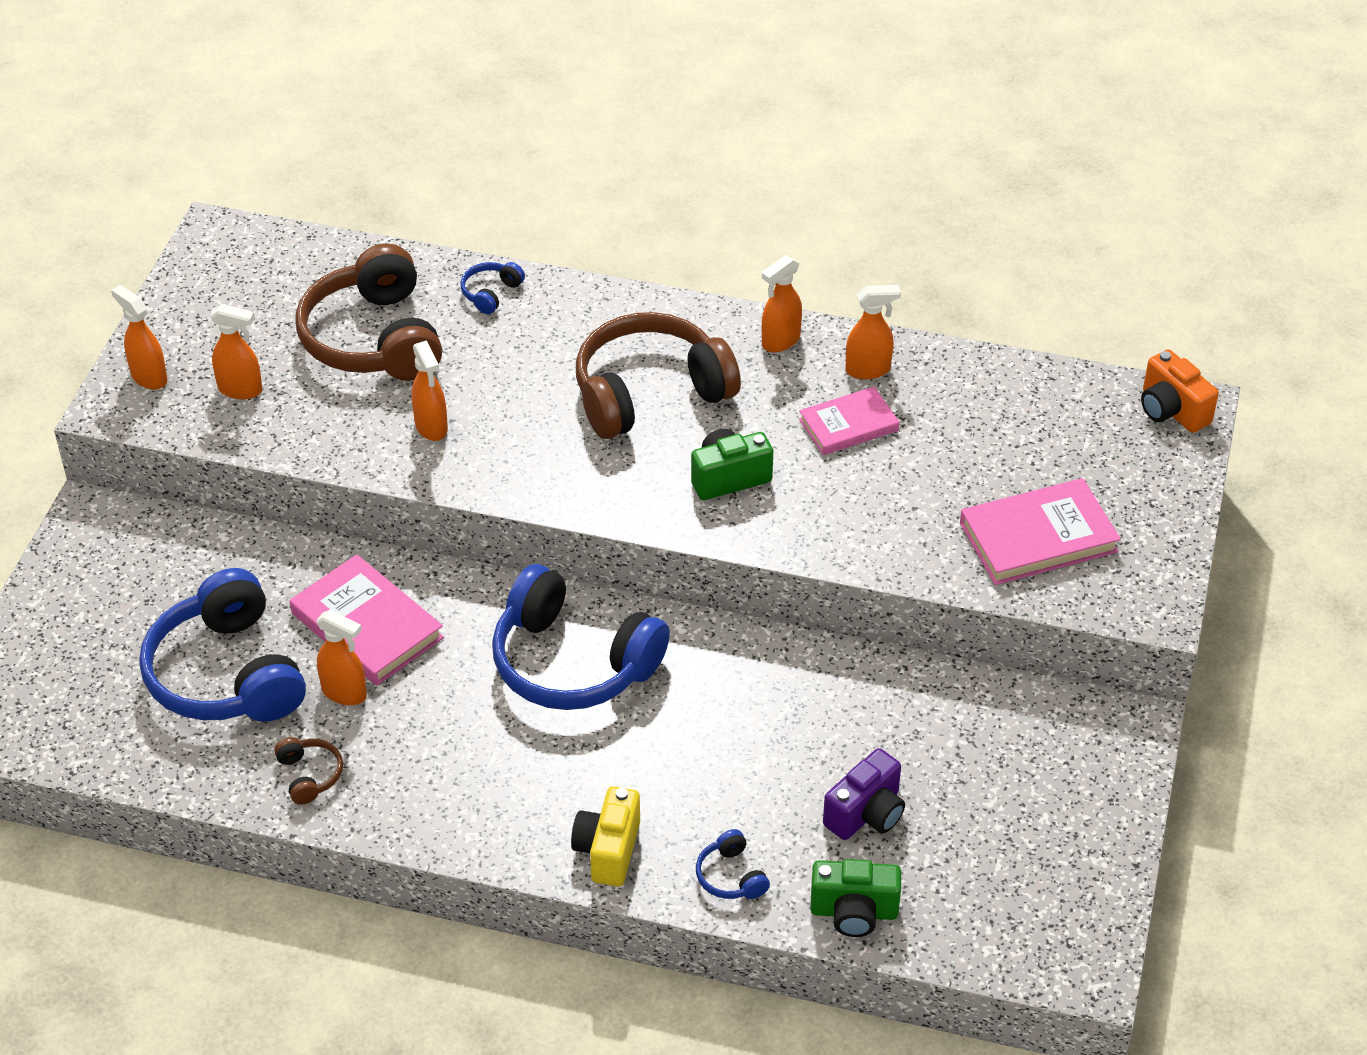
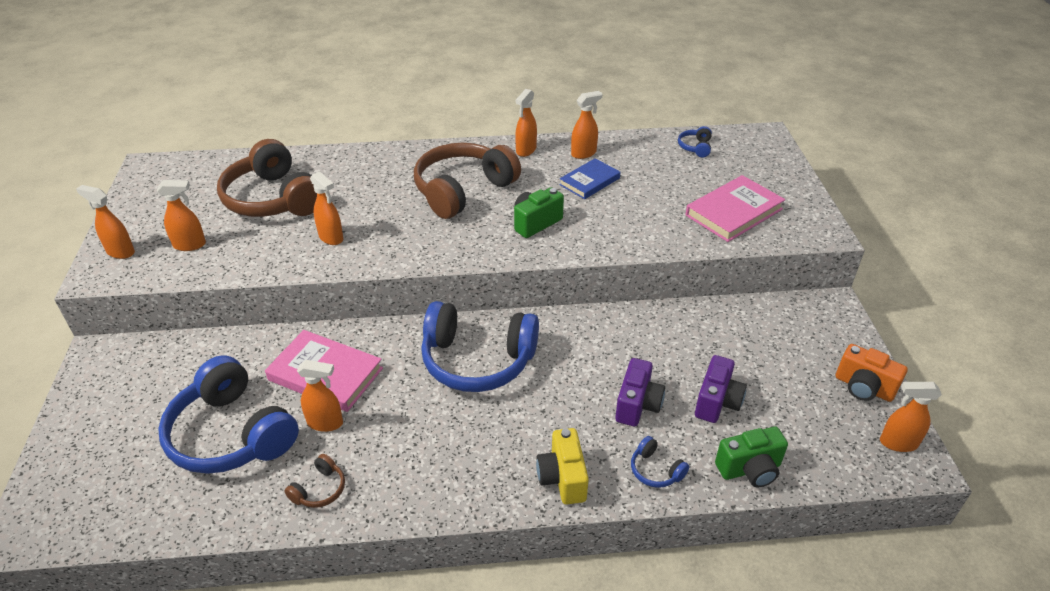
camera: 20 degrees left, 5 degrees down
(309, 775) = (319, 489): brown headphones -> brown headphones turned 75 degrees clockwise
(491, 293) = (340, 162): blue headphones -> blue headphones (695, 147)
(756, 786) = (637, 405): none -> purple camera
(848, 425) = (589, 181): pink book -> blue book
(1078, 940) = (897, 443): none -> orange spray bottle
(1171, 410) = (757, 138): orange camera -> orange camera (863, 387)

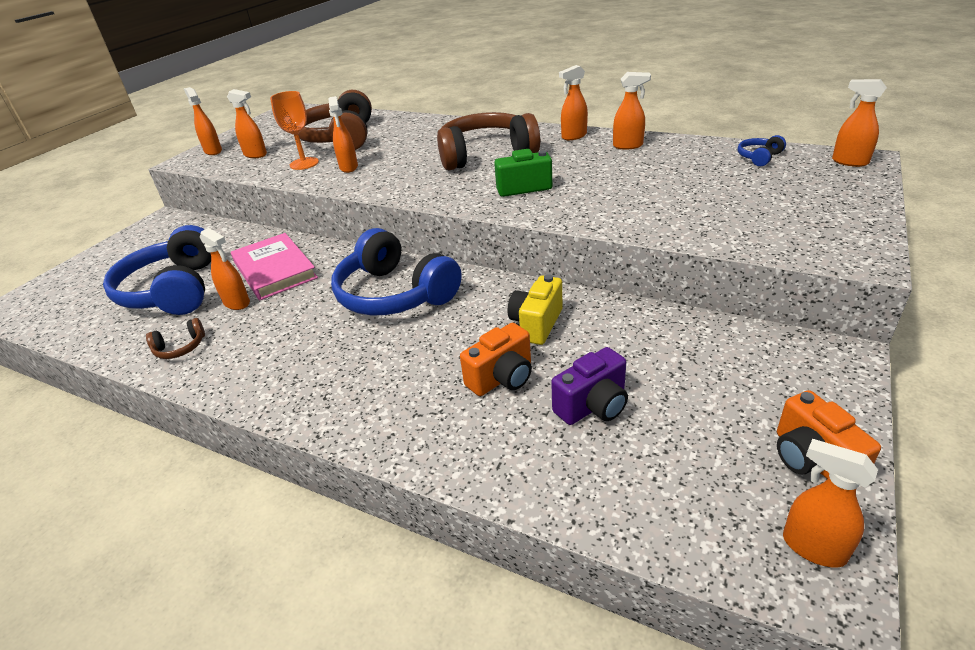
camera: 35 degrees right, 5 degrees down
(270, 244) = (304, 163): none -> orange goblet
(562, 478) = (364, 415): yellow camera -> yellow camera (536, 324)
(589, 181) = (611, 166): blue book -> none
(637, 405) = (502, 378): purple camera -> orange camera
(655, 470) = (460, 446): blue headphones -> none
(733, 212) = (751, 217): pink book -> none
(750, 469) = (567, 490): green camera -> none
(759, 140) = (849, 162): none -> orange spray bottle

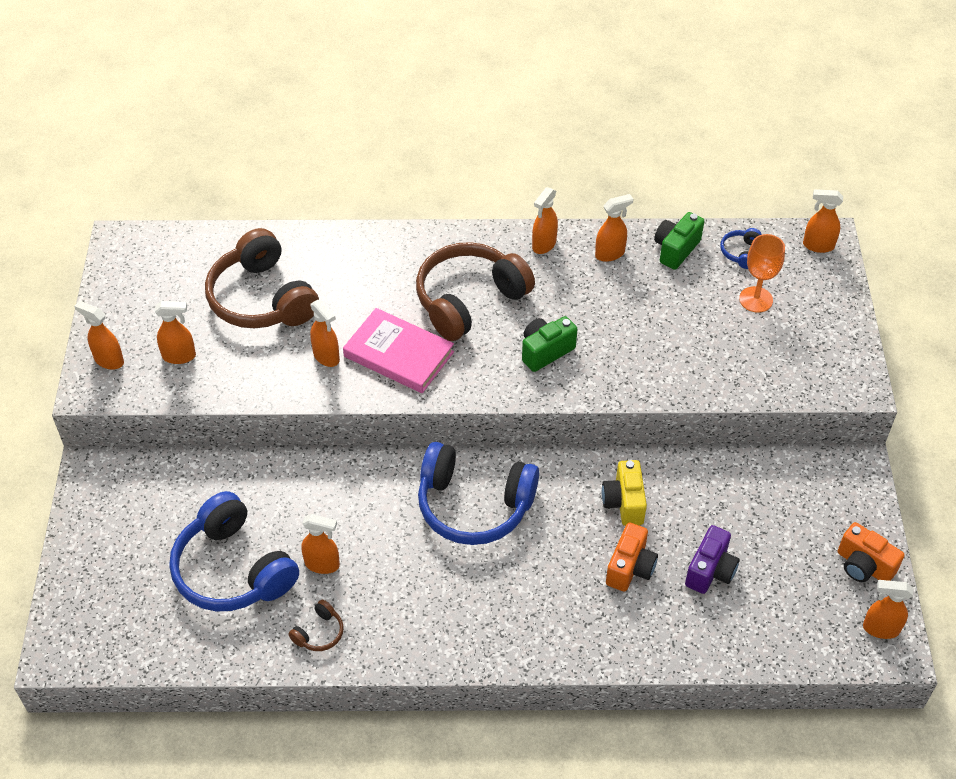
camera: 30 degrees left, 15 degrees up
(274, 270) = (320, 510): pink book -> pink book (398, 354)
(304, 163) = (263, 360): orange goblet -> orange goblet (756, 299)
(692, 150) = (676, 249): none -> green camera

